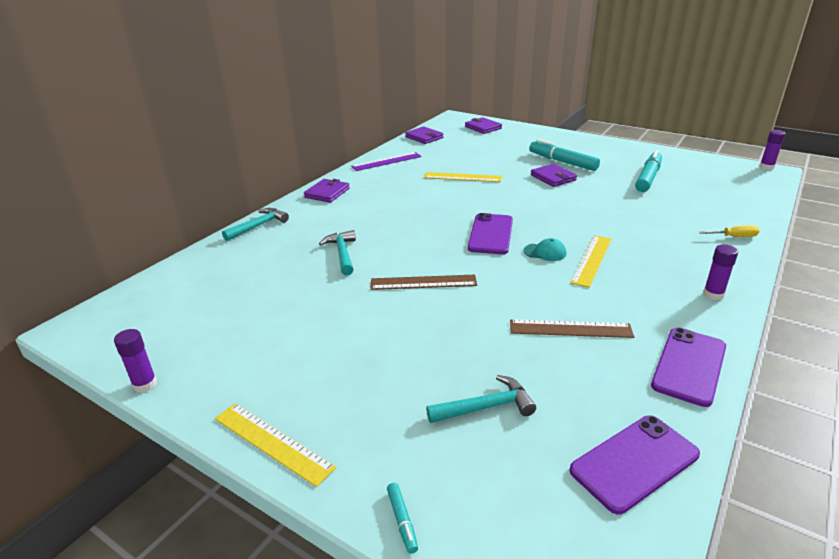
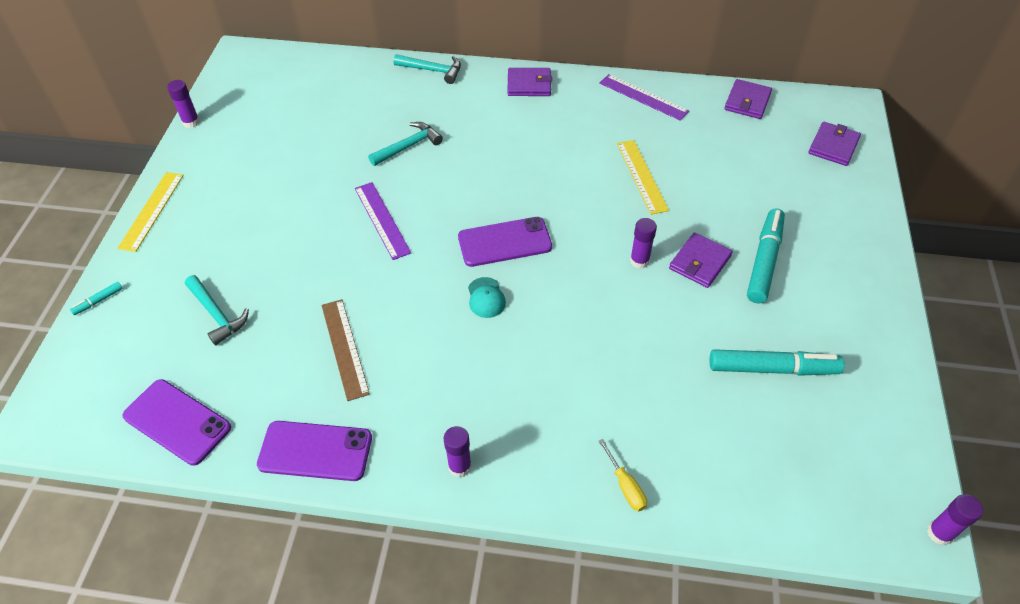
camera: 65 degrees right, 20 degrees up
(423, 282) = (382, 220): brown ruler -> purple ruler
(540, 194) = (639, 261): none -> purple glue stick
(592, 260) = (488, 343): yellow ruler -> none

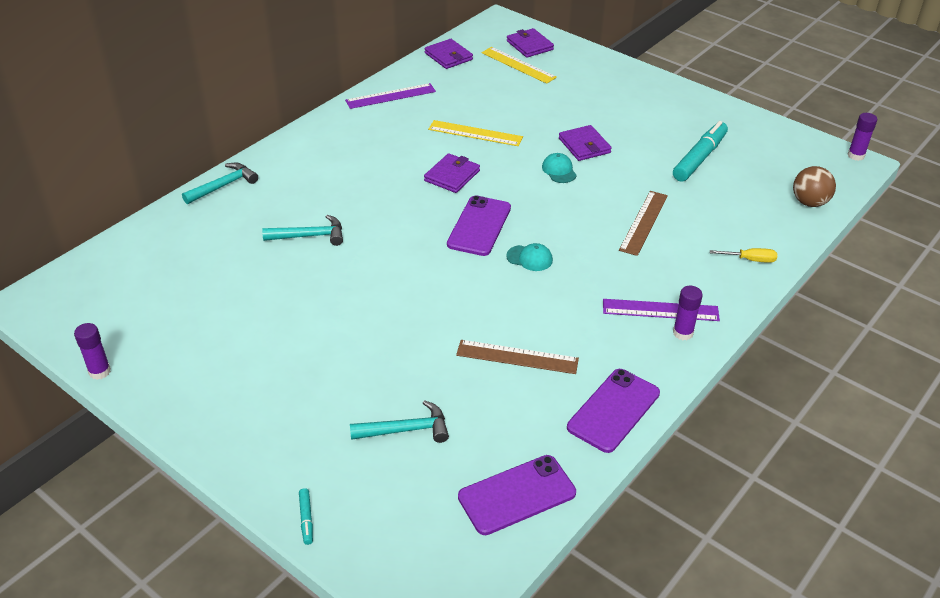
camera: 60 degrees left, 10 degrees down
(151, 211) = (210, 441): yellow ruler -> yellow ruler (518, 65)
(382, 220) = (386, 284): purple ruler -> purple ruler (660, 310)
(408, 146) = (309, 236): turquoise hammer -> turquoise hammer turned 90 degrees clockwise
(529, 84) = (308, 142): purple wallet -> purple wallet (452, 176)
(613, 364) = (644, 222): none -> brown ruler
(639, 261) = (559, 170): purple glue stick -> turquoise cap
(764, 261) = (607, 119): turquoise marker -> none
(786, 511) = (809, 202): none -> brown ball

